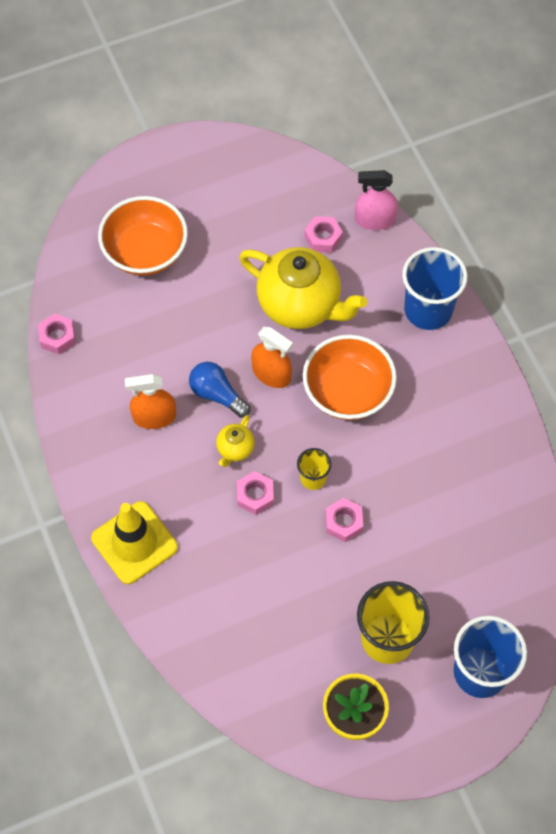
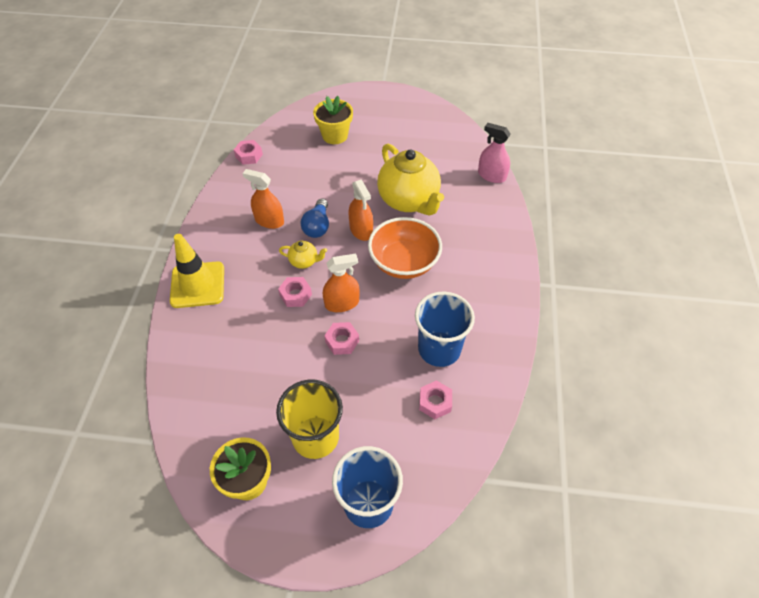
camera: 30 degrees right, 10 degrees down
(145, 252) = (335, 135): orange bowl -> yellow flower pot
(217, 394) = (317, 226): blue light bulb -> blue light bulb turned 150 degrees counterclockwise
(235, 449) = (304, 261): yellow teapot -> yellow teapot turned 135 degrees counterclockwise
(313, 478) = (342, 303): yellow cup -> orange spray bottle
(323, 238) = (450, 172): pink nut -> pink nut (435, 402)
(428, 310) = (494, 239): blue cup -> blue cup (439, 349)

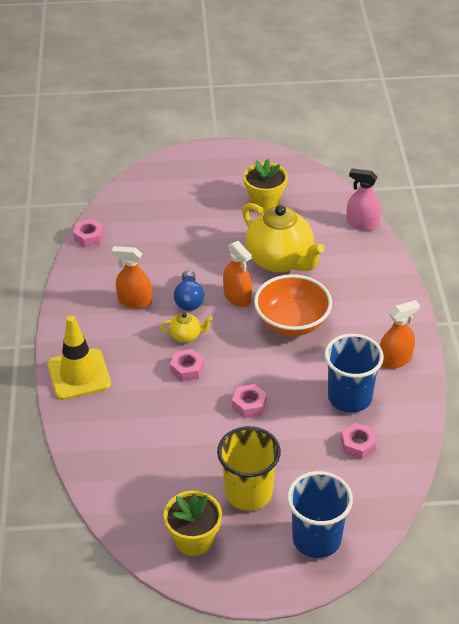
camera: 10 degrees left, 10 degrees down
(335, 135) = (179, 203): yellow flower pot -> yellow flower pot (265, 202)
(342, 303) = (238, 370): orange spray bottle -> orange spray bottle (395, 359)

